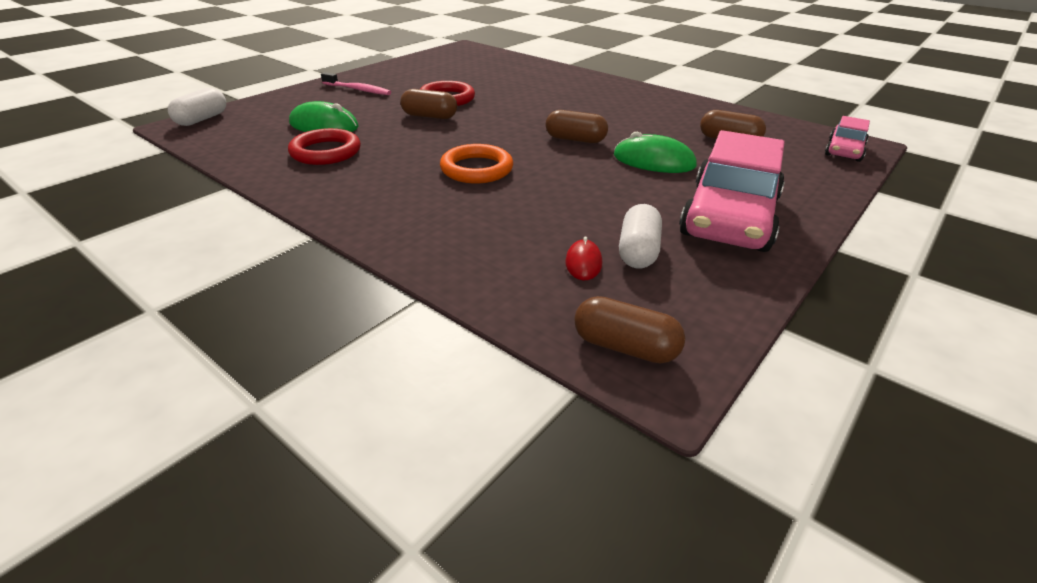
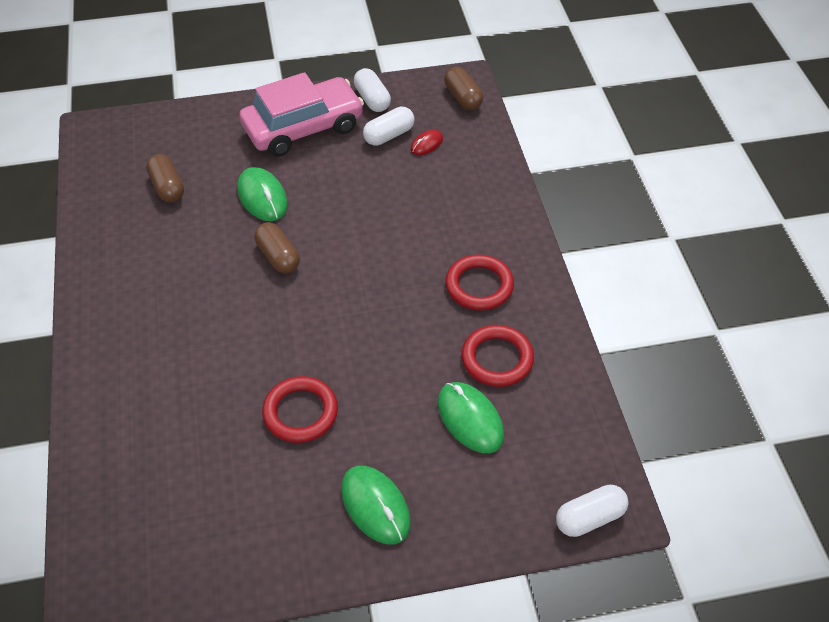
camera: 140 degrees left, 15 degrees up
(358, 90) = (375, 506): pink toothbrush -> green mouse
(382, 180) = (479, 286): none -> red ring
(429, 116) = (355, 377): brown capsule -> none
(476, 169) = (398, 261): orange ring -> none
(725, 279) = (372, 99): none -> white capsule
(844, 151) = (117, 131): pink car -> none

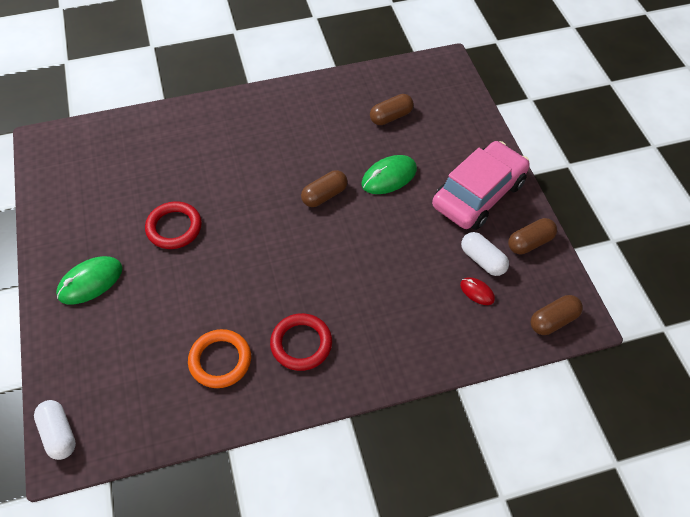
camera: 85 degrees right, 5 degrees up
(303, 127) = (478, 194): pink car -> pink car turned 105 degrees counterclockwise
(372, 99) = (530, 242): white capsule -> brown capsule
(470, 419) = (160, 341): green mouse -> none
(497, 359) = (220, 360): red ring -> orange ring

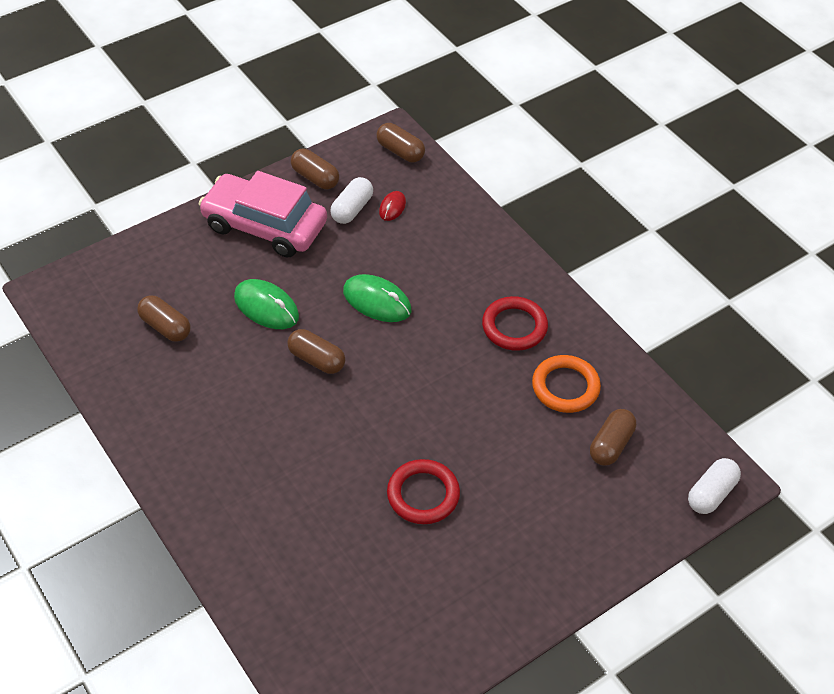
camera: 110 degrees left, 5 degrees down
(90, 282) = (534, 550): green mouse -> green mouse (377, 301)
(147, 373) = (611, 445): none -> brown capsule

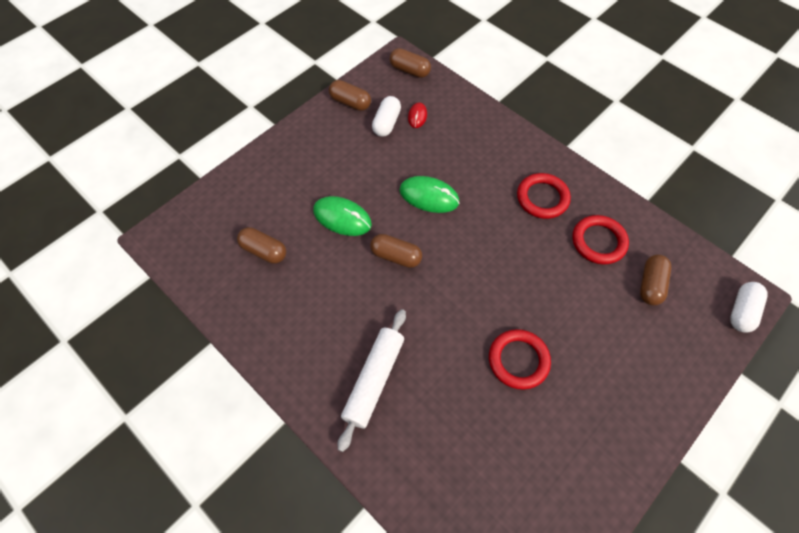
camera: 10 degrees left, 10 degrees up
(251, 483) = (374, 380): none -> white rolling pin
(264, 226) = (321, 149): pink car -> none
(565, 387) = (598, 241): orange ring -> red ring

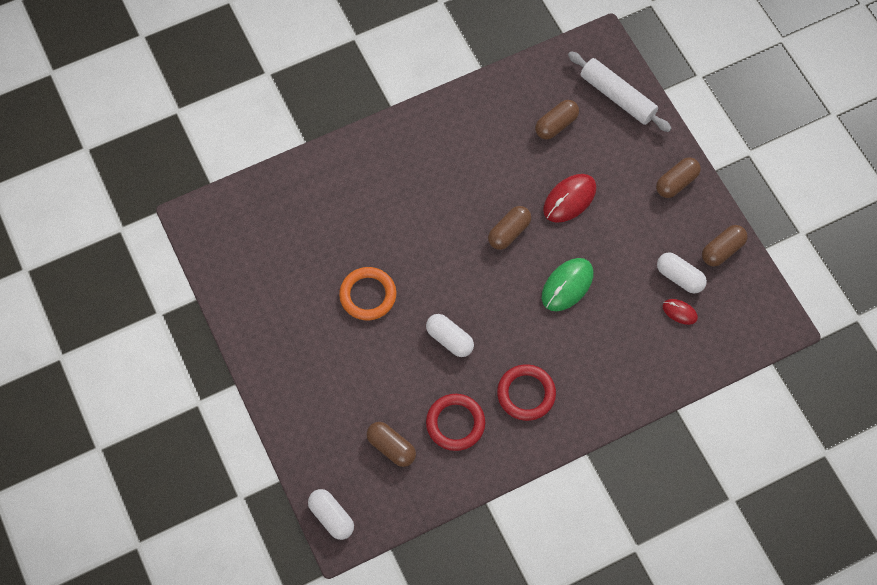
camera: 110 degrees right, 5 degrees up
(342, 218) = (569, 199): green mouse -> red mouse
(374, 380) = (398, 177): white rolling pin -> white rolling pin (617, 97)
(409, 70) = (755, 329): brown capsule -> brown capsule (676, 183)
(518, 360) = (368, 295): red ring -> orange ring
(525, 271) = (449, 339): none -> white capsule

